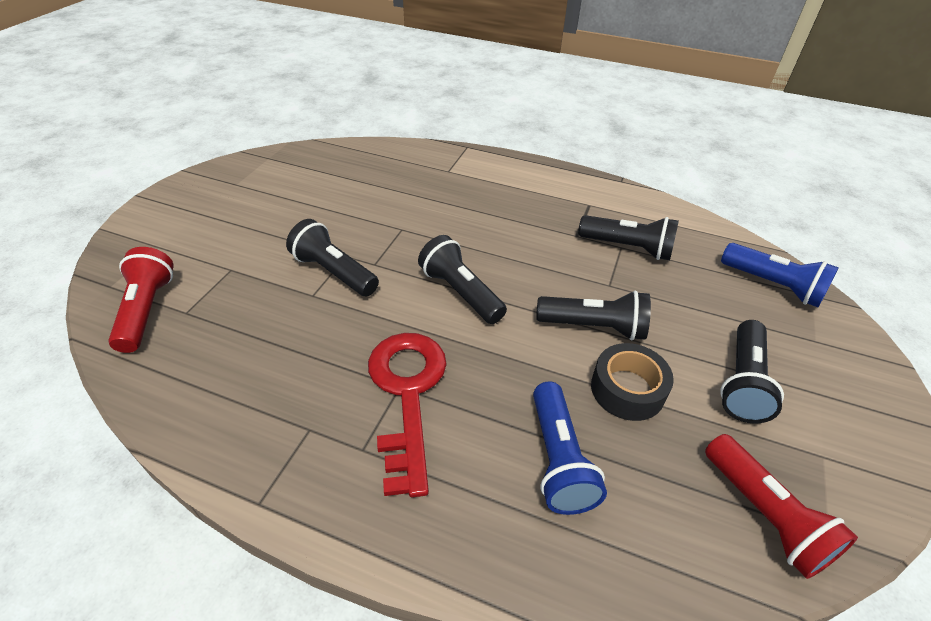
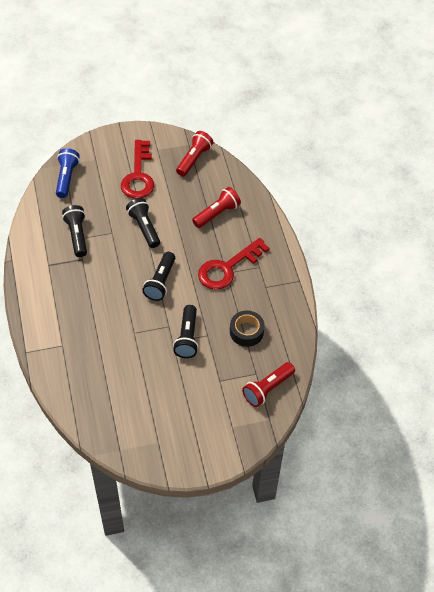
camera: 125 degrees left, 10 degrees up
(558, 459) = (217, 213): blue flashlight -> red flashlight
(627, 389) = (170, 206): black tape -> black tape (246, 332)
(742, 382) = (138, 175): black flashlight -> red key

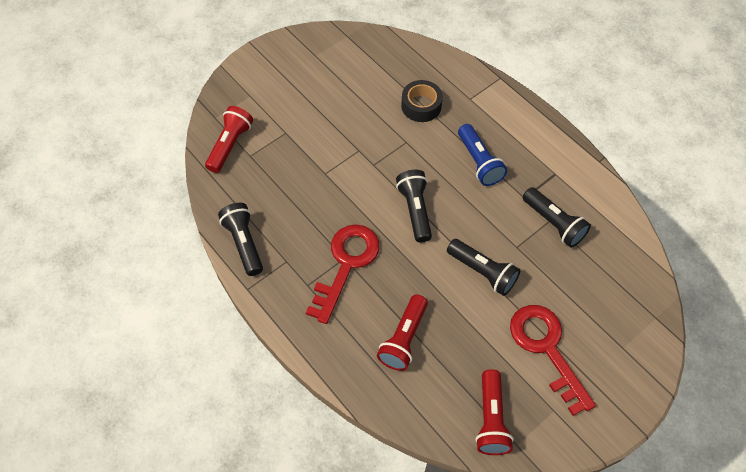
camera: 155 degrees right, 5 degrees up
(66, 178) = (634, 298): blue flashlight -> blue flashlight (479, 162)
(187, 337) = (345, 161): black flashlight -> black flashlight (244, 243)
(246, 332) = (282, 195): black tape -> black tape (421, 106)

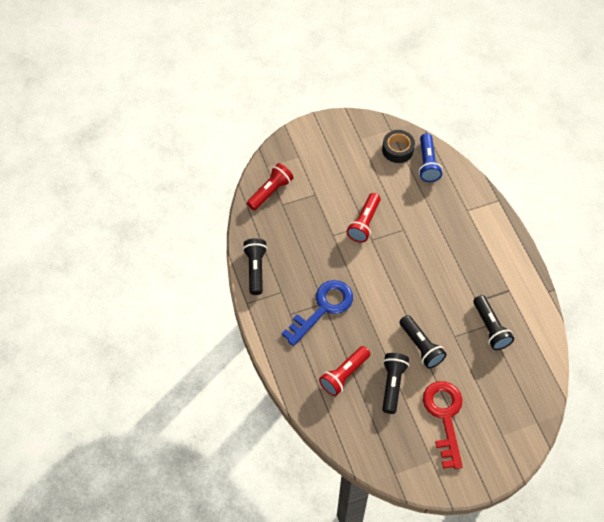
camera: 20 degrees right, 0 degrees up
(346, 265) = (323, 308): red key -> blue key
(415, 210) = (389, 284): black flashlight -> black flashlight (392, 384)
(421, 106) = (426, 204): black tape -> black tape (397, 150)
(479, 162) = (453, 263): blue flashlight -> blue flashlight (427, 163)
(491, 419) = (384, 450): red flashlight -> red flashlight (364, 223)

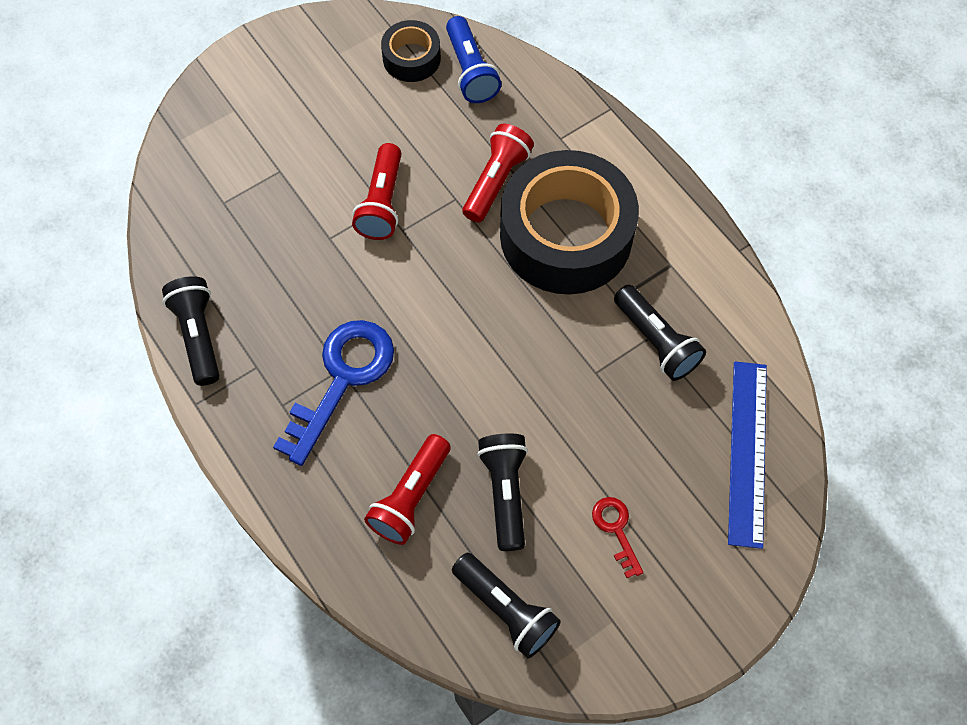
camera: 15 degrees left, 5 degrees up
(270, 192) = (196, 184): red flashlight -> red flashlight (496, 181)
(421, 346) = (540, 406): black flashlight -> black flashlight (506, 609)
(444, 417) = (616, 530): red key -> red key, size x0.48
(457, 262) = (566, 235): none -> black tape
(523, 395) = (747, 452): none -> blue ruler

